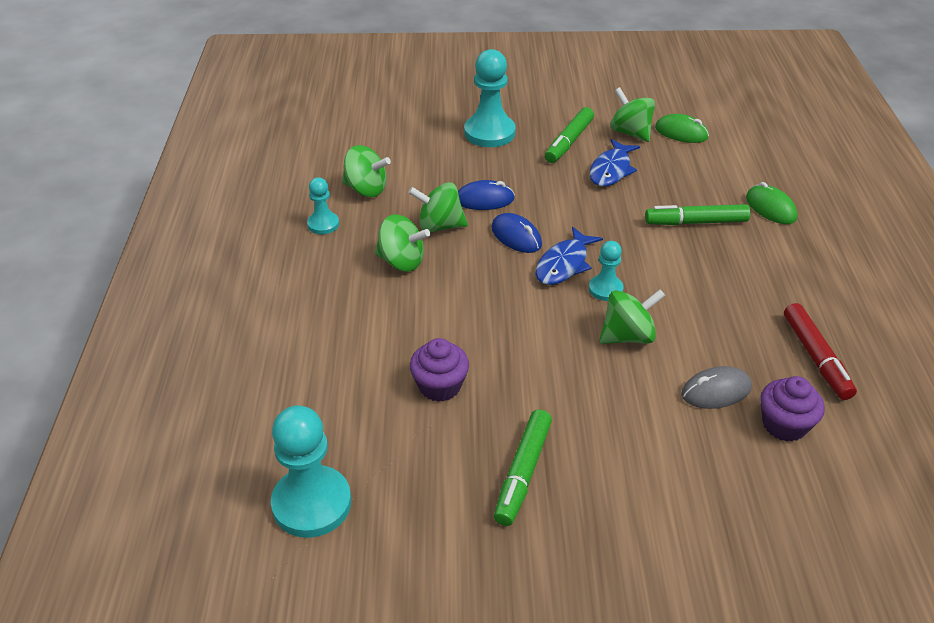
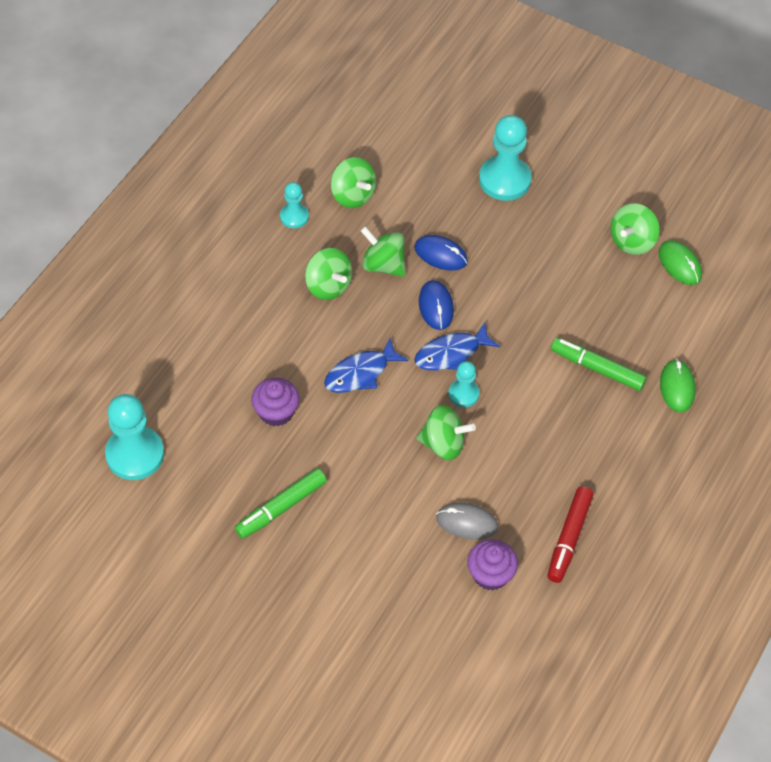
camera: 30 degrees right, 15 degrees up
(569, 142) = (566, 225): green marker -> none
(611, 170) = (575, 276): blue fish -> blue fish (360, 373)
(630, 133) = (632, 241): green spinning top -> green spinning top turned 135 degrees counterclockwise

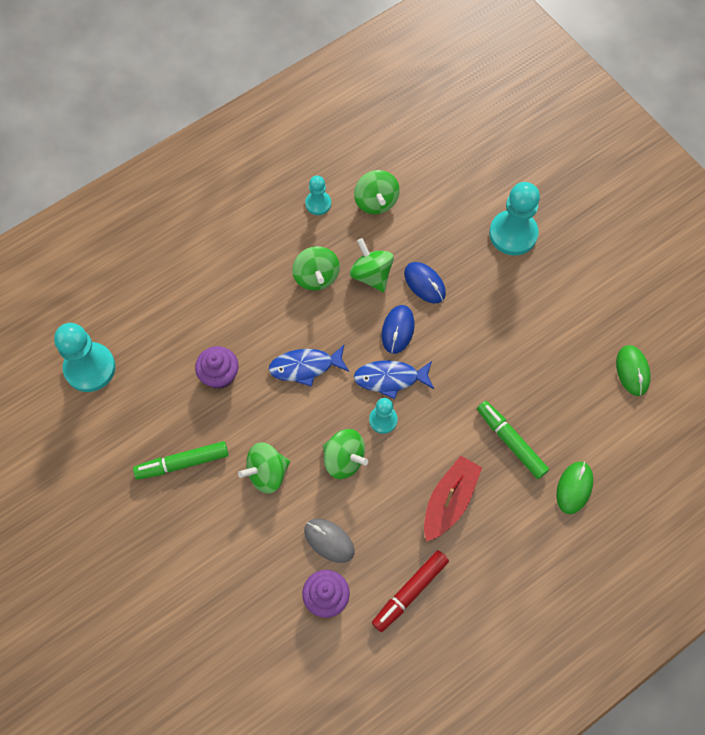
camera: 25 degrees right, 10 degrees up
(565, 443) = (449, 501): none -> red boat
(632, 241) = (599, 333): green spinning top -> green spinning top (267, 473)

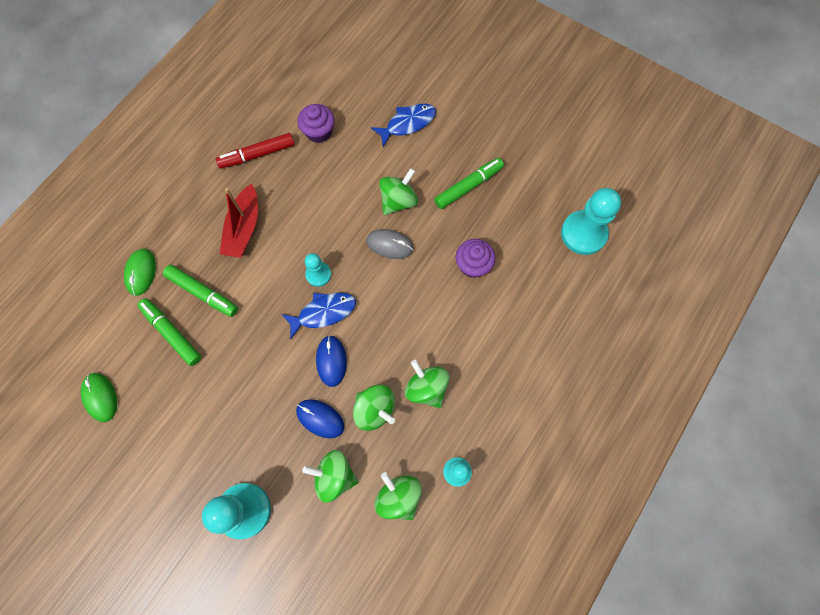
camera: 160 degrees right, 5 degrees up
(305, 367) = (402, 297): blue fish -> blue fish (408, 124)
(329, 541) = (330, 169): grey mouse -> grey mouse (390, 245)
(344, 459) = (340, 231): green spinning top -> green spinning top (334, 476)
(410, 592) = (257, 155): red marker -> red marker turned 135 degrees counterclockwise
(551, 410) = (172, 333): none -> green marker

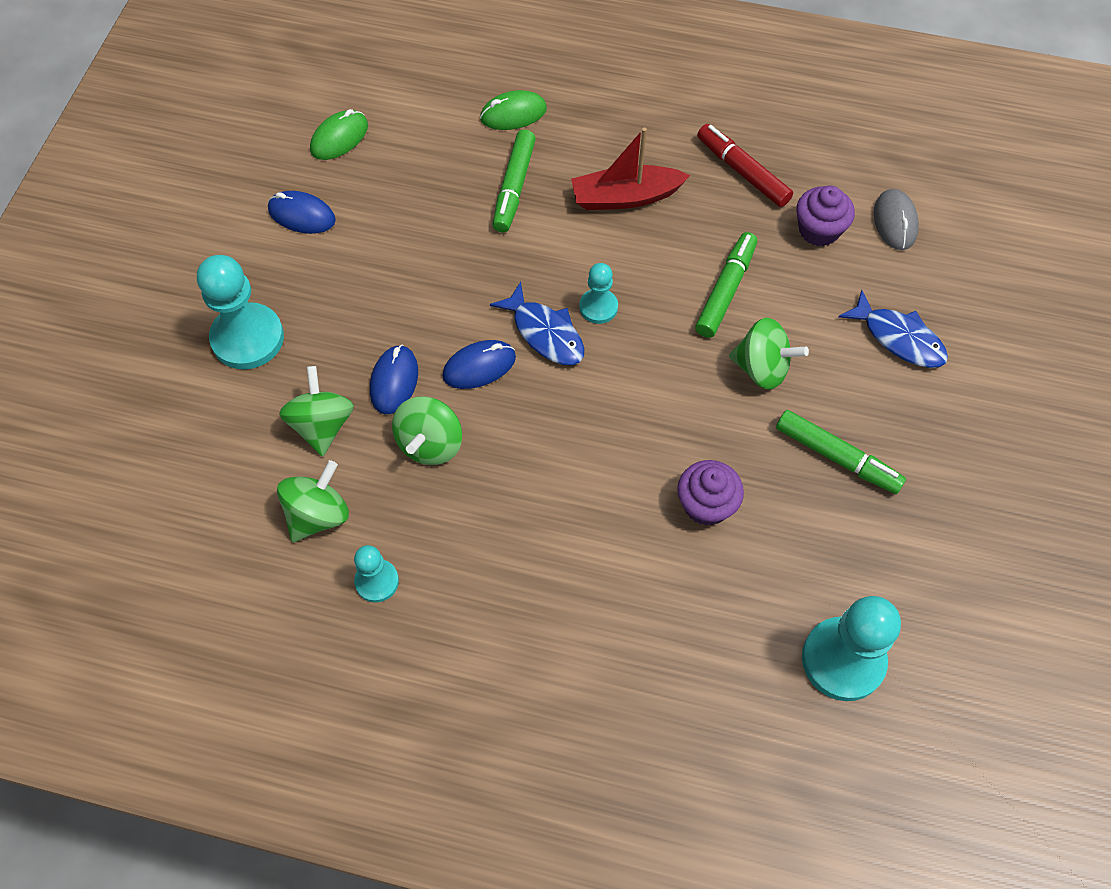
camera: 70 degrees right, 10 degrees down
(156, 443) = (302, 215): none -> blue mouse
(172, 333) = (447, 176): green marker -> green marker (725, 290)
(390, 245) = (685, 381): grey mouse -> grey mouse (895, 222)
(426, 388) = (486, 501): green spinning top -> none

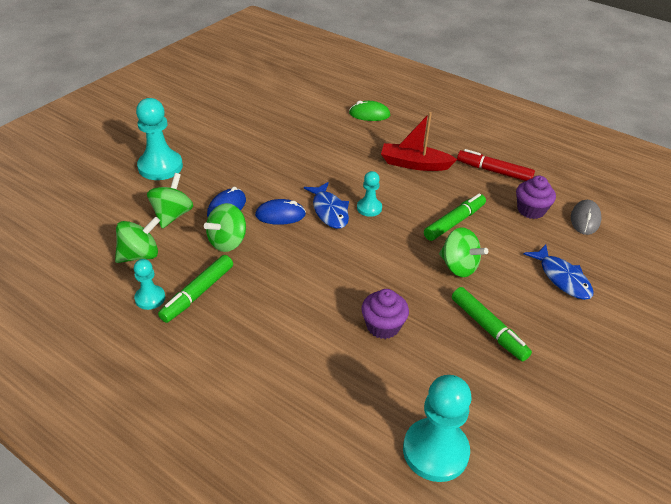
camera: 20 degrees right, 20 degrees down
(302, 215) = (226, 125): blue mouse -> none
(339, 138) = (267, 101): green mouse -> none
(514, 187) = (351, 144): green marker -> green marker (198, 293)
(742, 172) = (494, 171): red marker -> red marker turned 45 degrees counterclockwise

